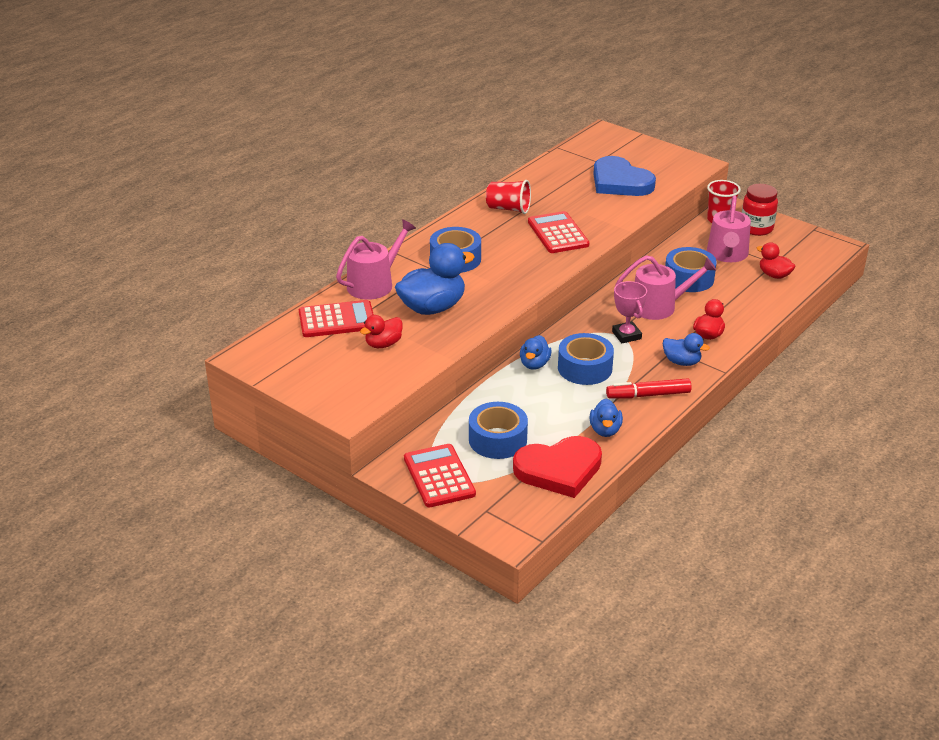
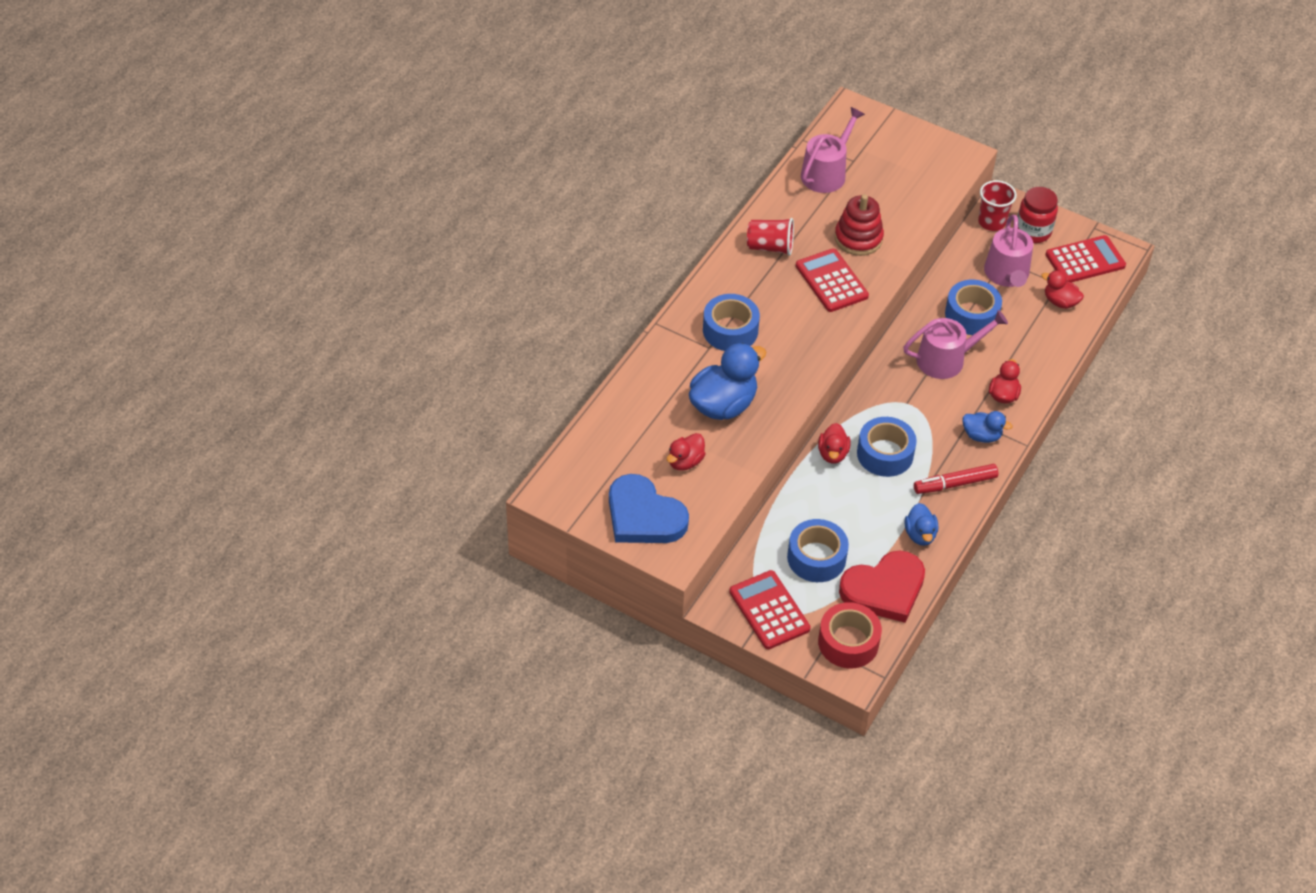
camera: 10 degrees left, 15 degrees up
(337, 320) = (628, 432): red calculator -> red calculator (1085, 260)
(374, 284) = (653, 376): pink watering can -> pink watering can (826, 173)
(511, 509) = (848, 642): none -> red tape
(534, 364) = (832, 454): blue duck -> red duck
(589, 208) = (858, 238): none -> red stacking toy
(620, 182) = (883, 193): blue heart -> blue heart (644, 516)
(626, 335) = (919, 404): pink trophy -> none

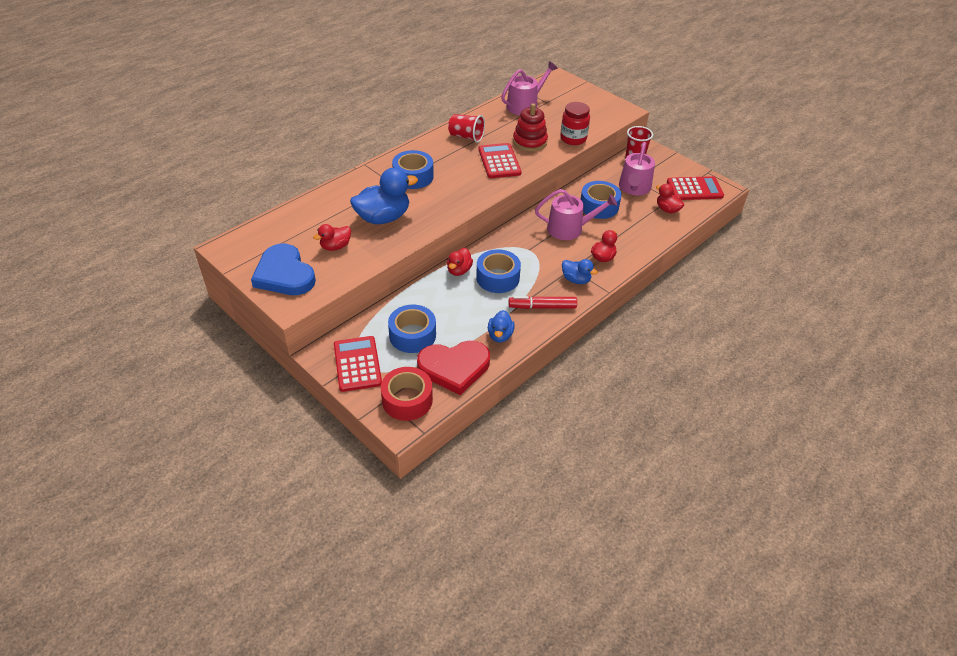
camera: 15 degrees right, 5 degrees down
(1033, 231) = (662, 167): red jar -> red jar (573, 139)

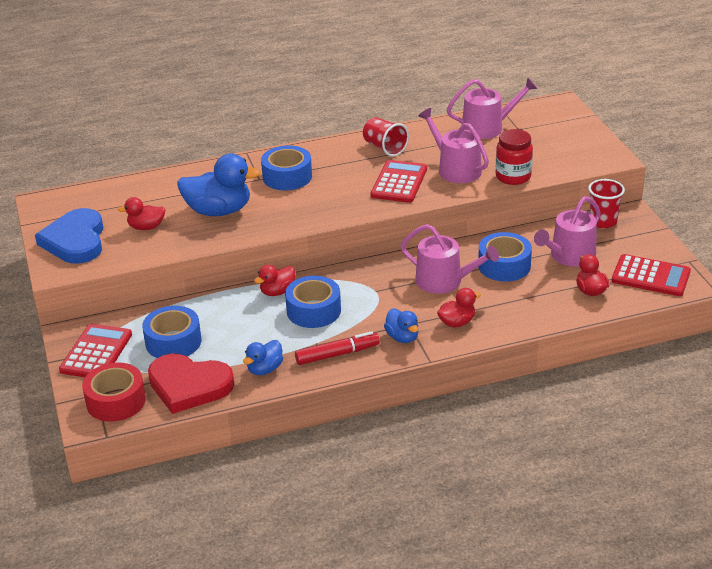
camera: 30 degrees right, 10 degrees down
(530, 142) = (455, 169): red stacking toy -> pink watering can
(542, 307) = (337, 354): red marker -> red marker turned 135 degrees clockwise

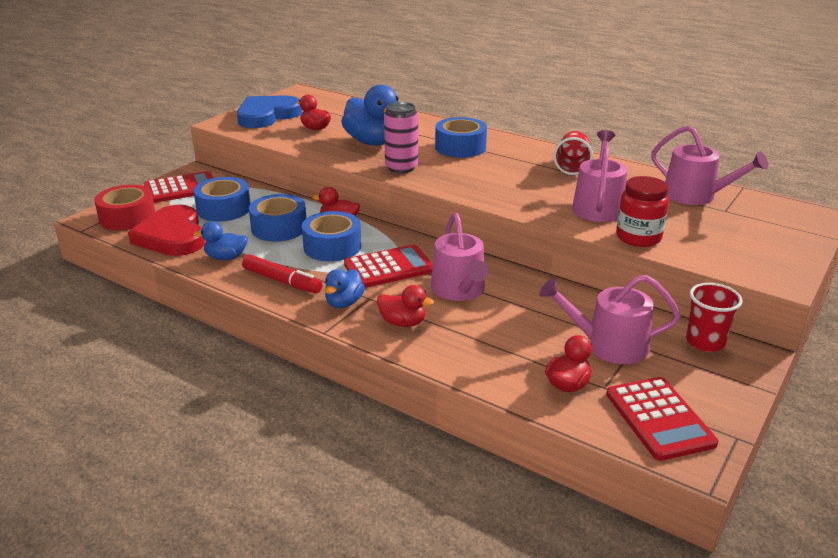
camera: 50 degrees right, 5 degrees down
(286, 218) = (401, 167): none -> pink can
(399, 182) = (530, 190): red calculator -> red calculator (389, 267)
(504, 265) = (532, 312): blue tape -> blue tape (279, 228)

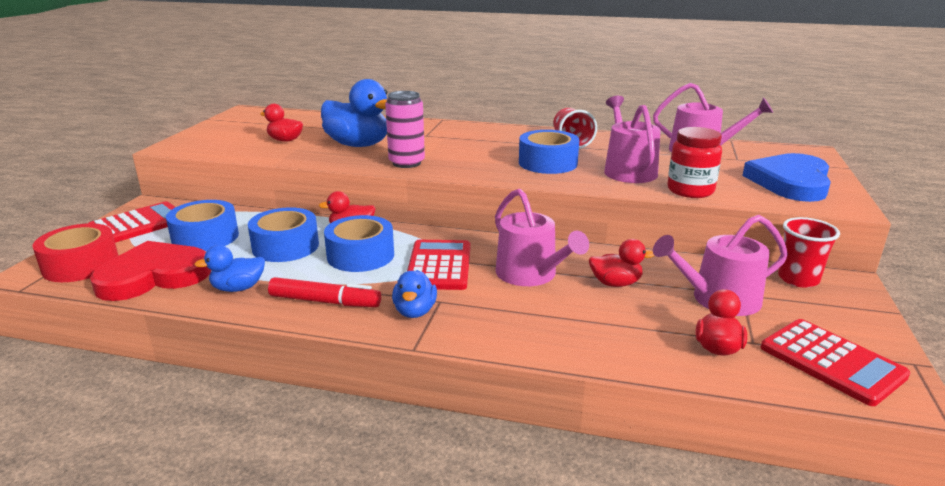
camera: 20 degrees left, 5 degrees down
(172, 236) = (154, 276): red heart -> red heart turned 105 degrees clockwise
(267, 115) = (221, 135): blue heart -> blue heart (790, 182)
(389, 267) = (439, 266): red calculator -> red calculator turned 45 degrees counterclockwise
(403, 323) = (496, 320): red duck -> red duck (615, 283)
(460, 147) = (452, 139): blue tape -> blue tape (548, 163)

